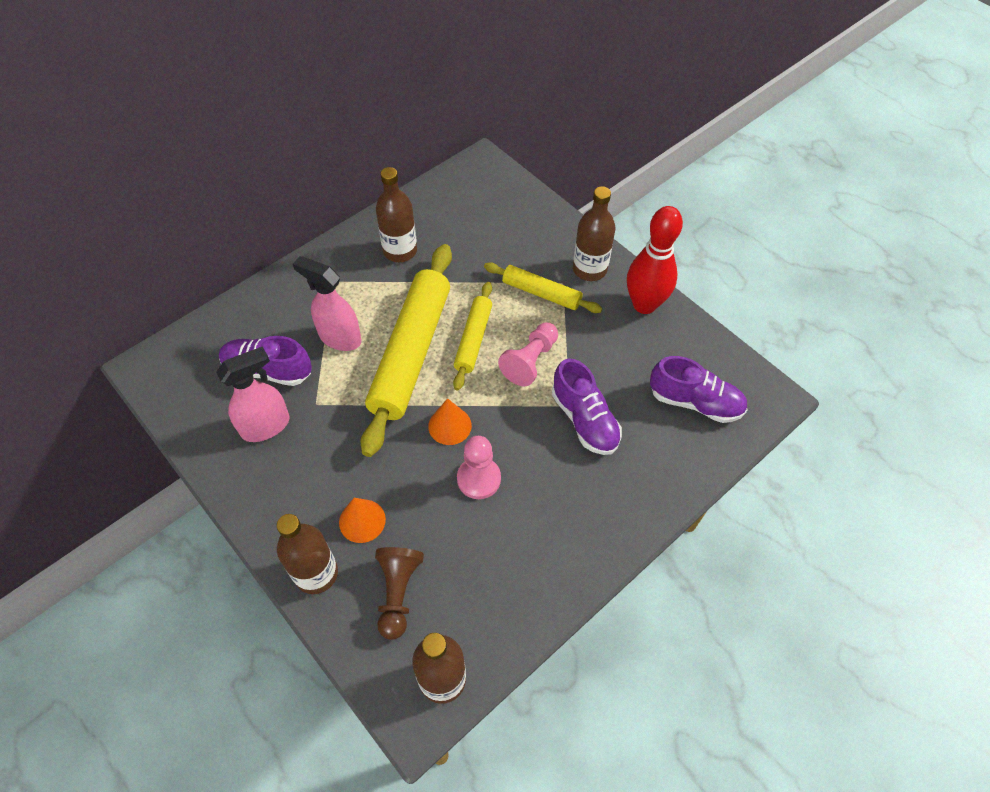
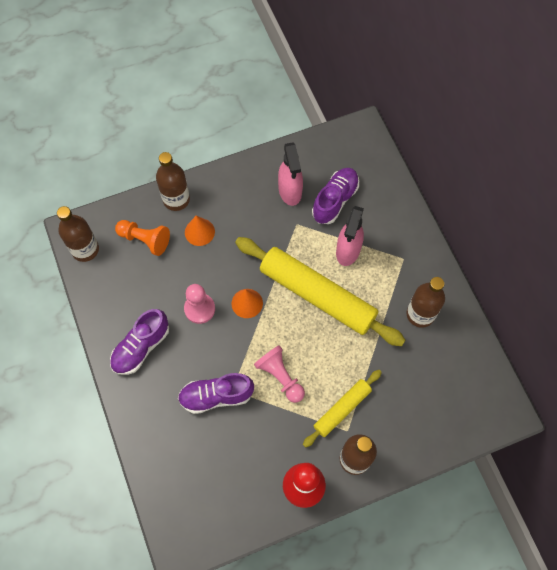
camera: 110 degrees right, 10 degrees up
(339, 337) = (348, 251): pink spray bottle -> pink spray bottle turned 150 degrees clockwise
(398, 593) = (145, 240): brown pawn -> orange pawn
(473, 339) = (314, 342): yellow rolling pin -> none
(695, 402) = (199, 485): purple shoe -> purple shoe (141, 347)

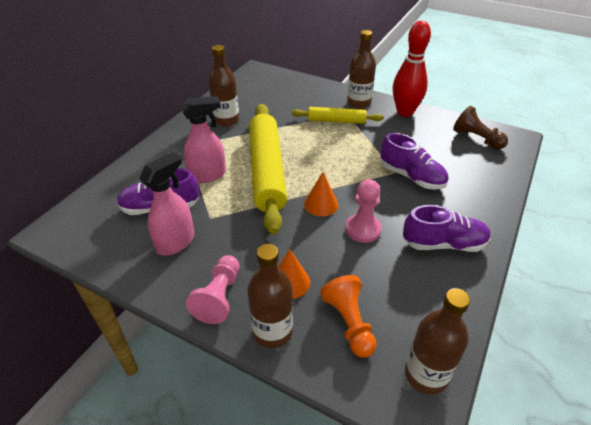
camera: 130 degrees left, 25 degrees down
(209, 510) = (476, 138): none -> brown pawn
(280, 376) = (353, 155): pink pawn -> pink pawn (219, 297)

